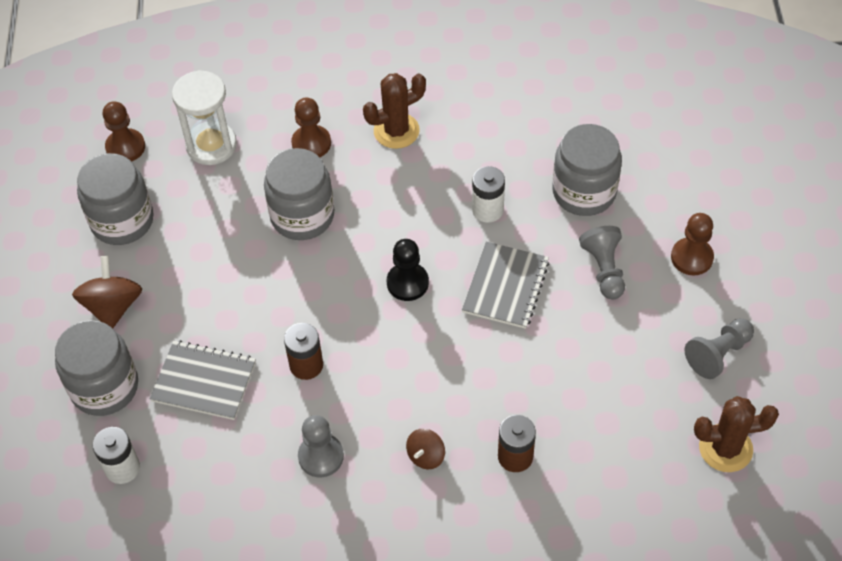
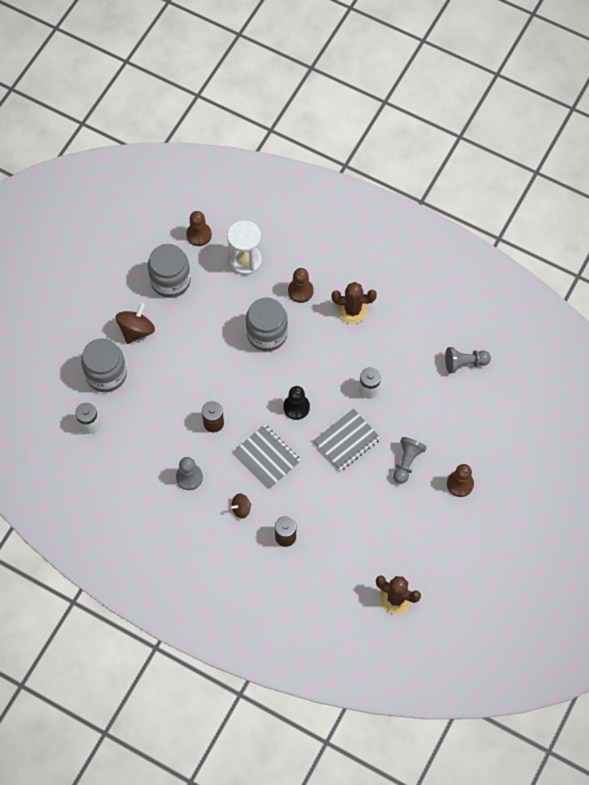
camera: 30 degrees right, 10 degrees up
(204, 381) = (157, 401): grey notebook -> grey notebook (267, 457)
(584, 192) = (430, 410): grey jar -> none
(718, 354) = (431, 546): grey pawn -> grey pawn (464, 363)

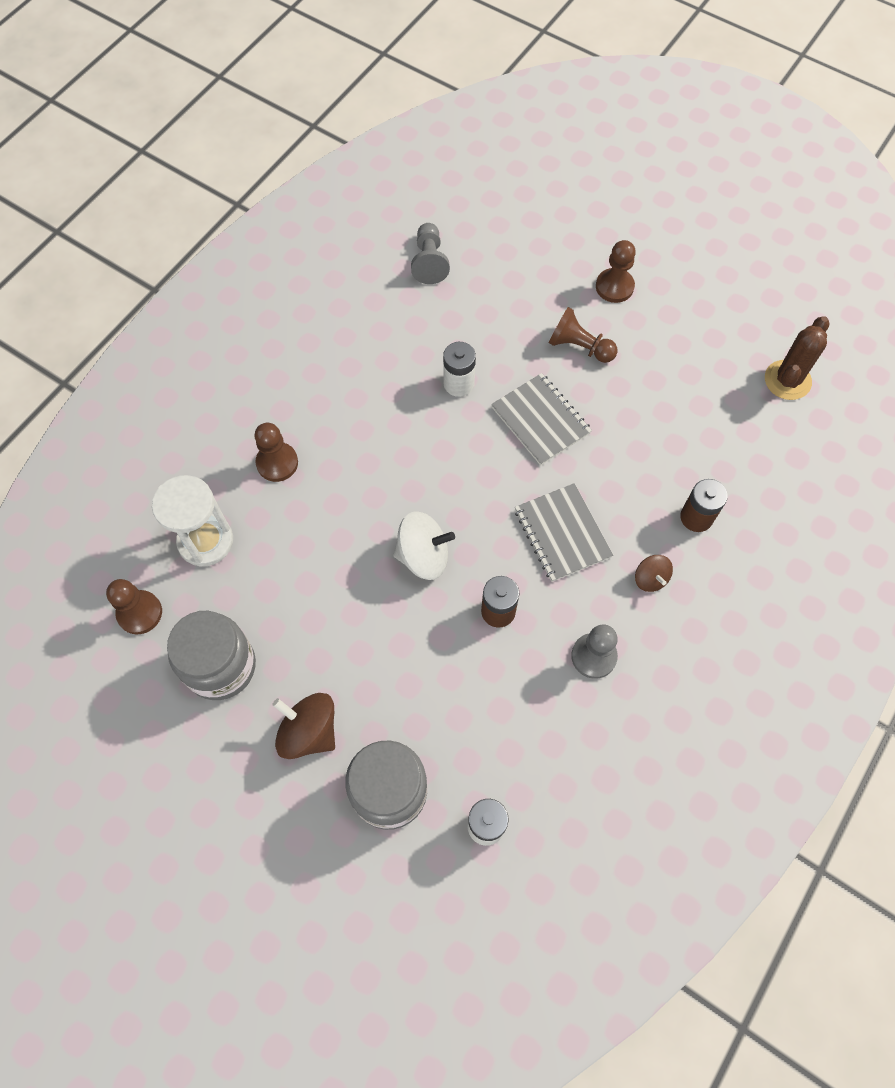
camera: 85 degrees left, 0 degrees up
(245, 379) = (423, 556): none -> white spinning top
(267, 334) = (346, 518): grey jar -> none
(267, 457) = (562, 533): grey notebook -> grey notebook turned 75 degrees counterclockwise
(296, 407) = (480, 485): black pawn -> none
(352, 310) = (323, 393): brown cactus -> none
(406, 462) = (579, 347): grey pawn -> brown pawn

